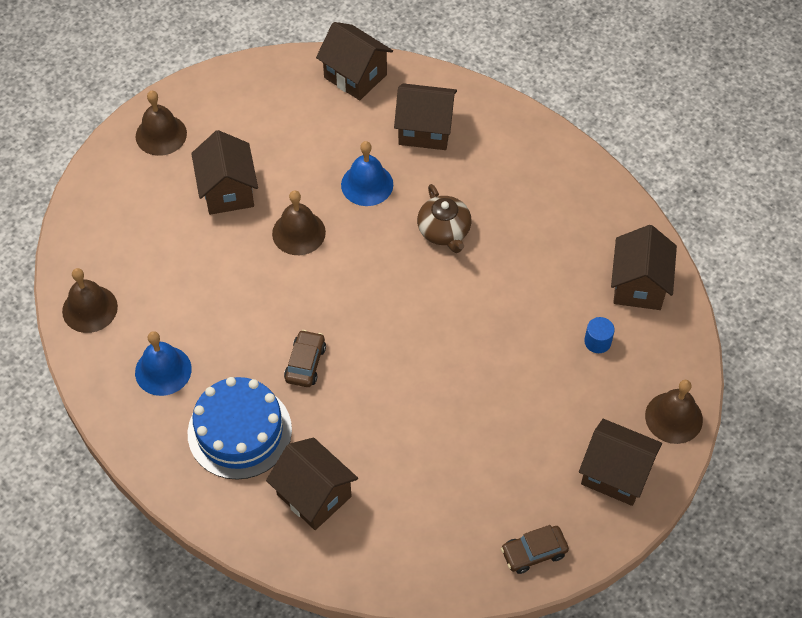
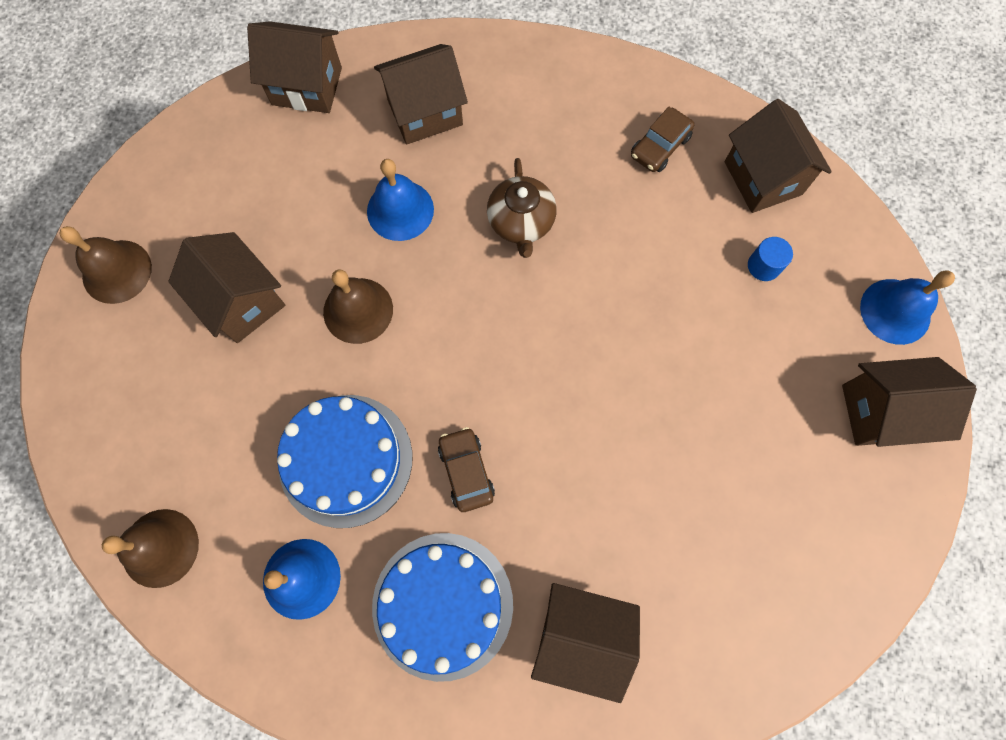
camera: 30 degrees left, 15 degrees up
(233, 317) = (345, 460): none -> blue cake
(444, 231) = (521, 222): brown teapot -> brown teapot turned 45 degrees clockwise
(533, 552) = (860, 559): brown car -> brown car (659, 146)
(673, 417) = (895, 311): brown bell -> blue bell

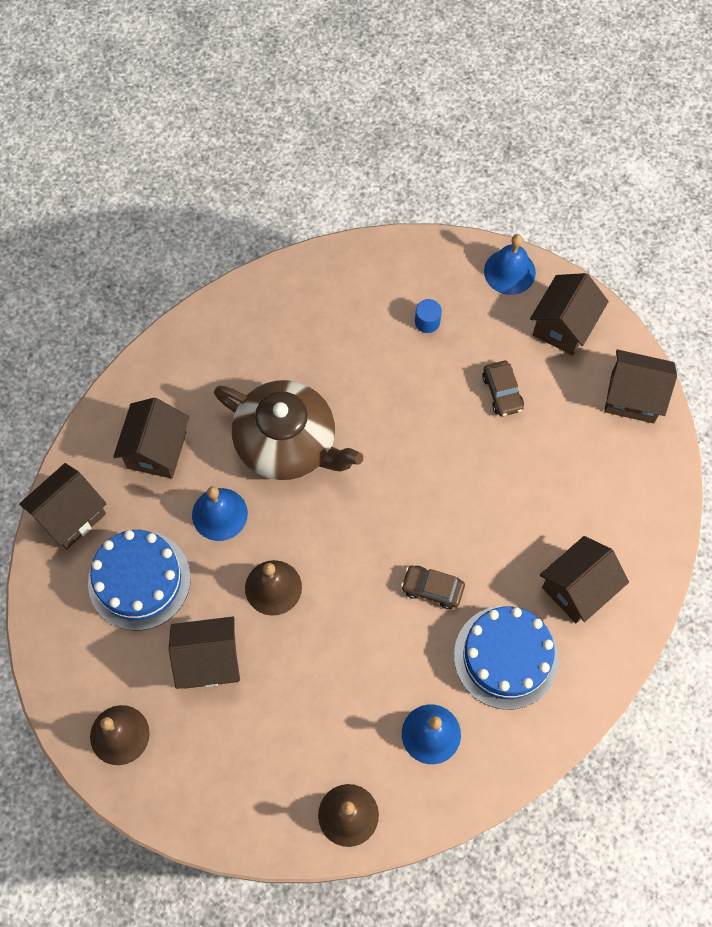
camera: 55 degrees left, 5 degrees down
(345, 460) = (372, 659): blue cake -> blue cake (139, 580)
(521, 222) = (288, 443): brown teapot -> brown teapot, size x1.84
(659, 146) = (299, 322): brown car -> brown car (502, 392)
(763, 178) = (369, 278): brown house -> brown house (632, 397)

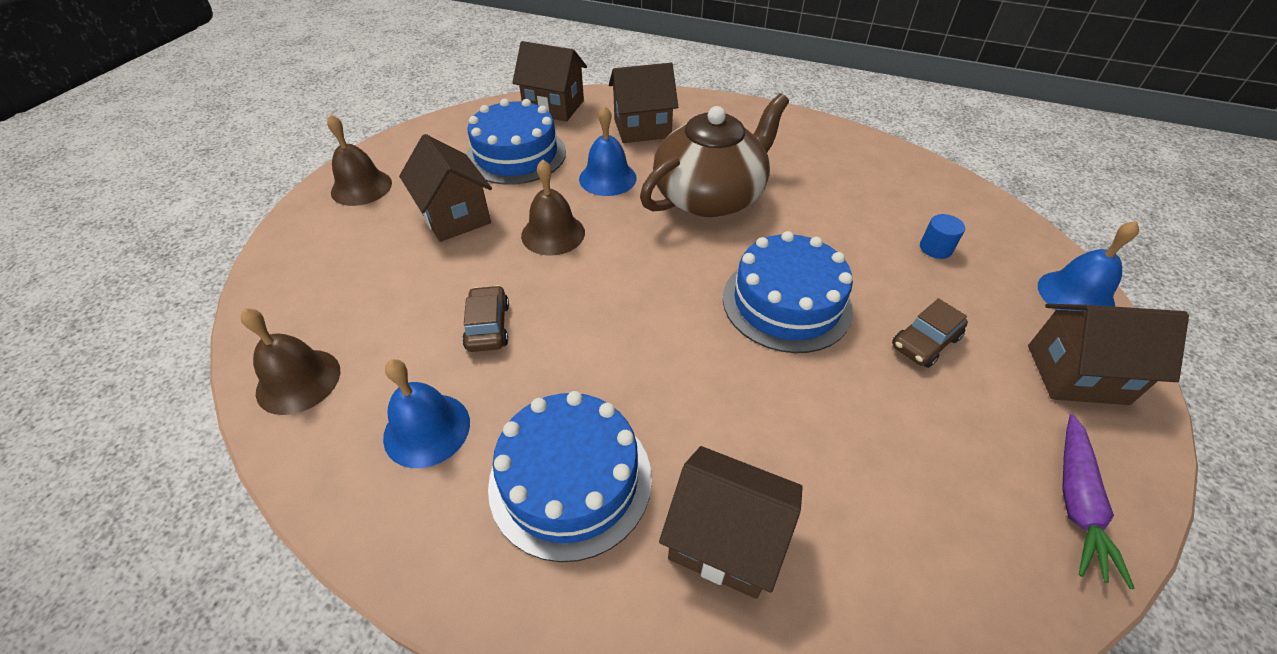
camera: 65 degrees right, 20 degrees down
(288, 443) = (710, 196): brown teapot -> brown teapot turned 135 degrees counterclockwise
(429, 455) = (786, 303): none -> blue cake
(432, 589) = (624, 362): brown car -> brown car (488, 326)
(632, 397) = (1077, 502): brown house -> purple carrot

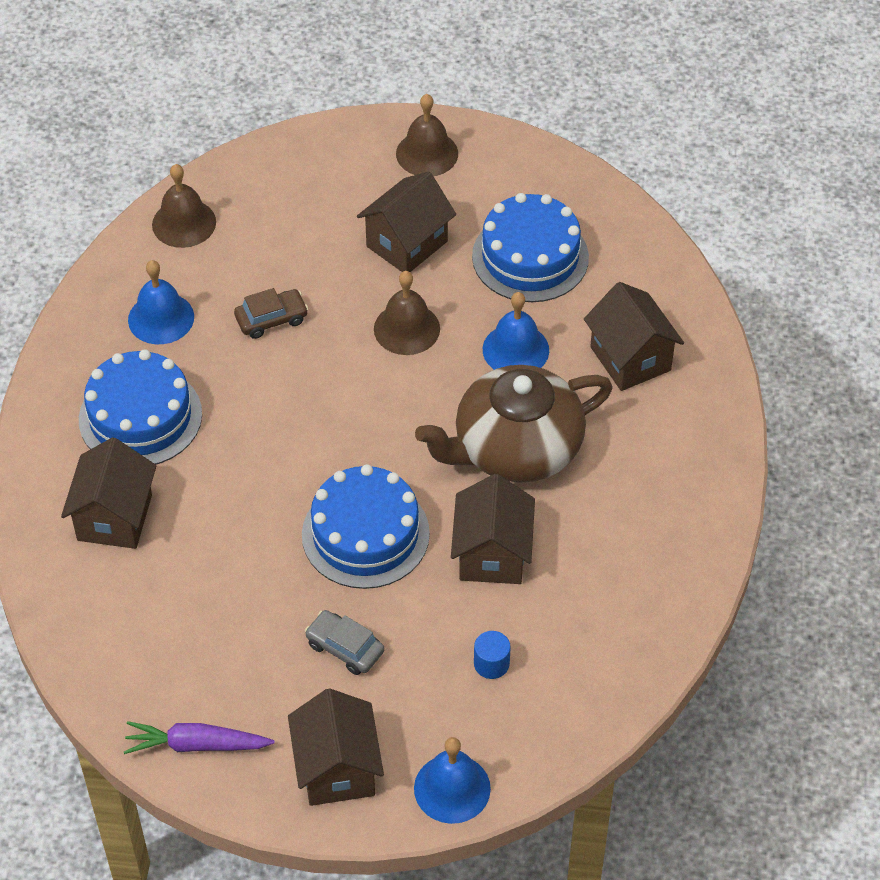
camera: 75 degrees right, 5 degrees up
(554, 107) = (644, 261): brown house -> brown house (492, 554)
(710, 196) = (515, 448): brown teapot -> brown teapot turned 120 degrees clockwise
(925, 342) = (345, 648): brown car -> grey car

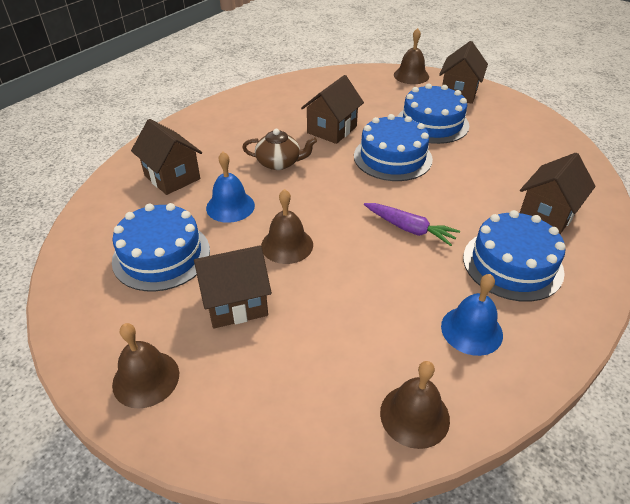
camera: 150 degrees left, 10 degrees down
(197, 745) = (525, 116): purple carrot -> purple carrot (409, 229)
(271, 319) = (380, 291): brown car -> none
(345, 648) = (432, 123): grey car -> blue cake
(452, 788) = (411, 75): blue bell -> brown bell
(491, 663) = (365, 99): blue cylinder -> none
(515, 448) = (279, 163): brown teapot -> brown teapot, size x0.54
(630, 359) = (172, 177): brown house -> brown house turned 45 degrees counterclockwise

